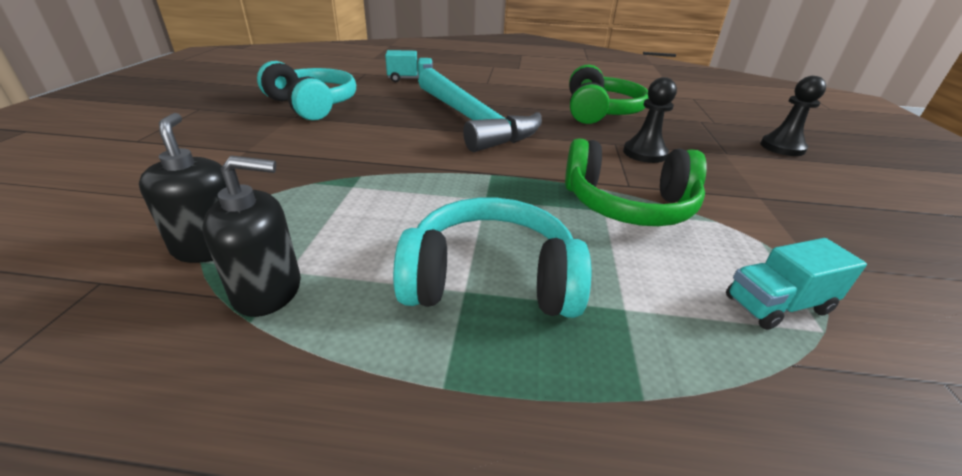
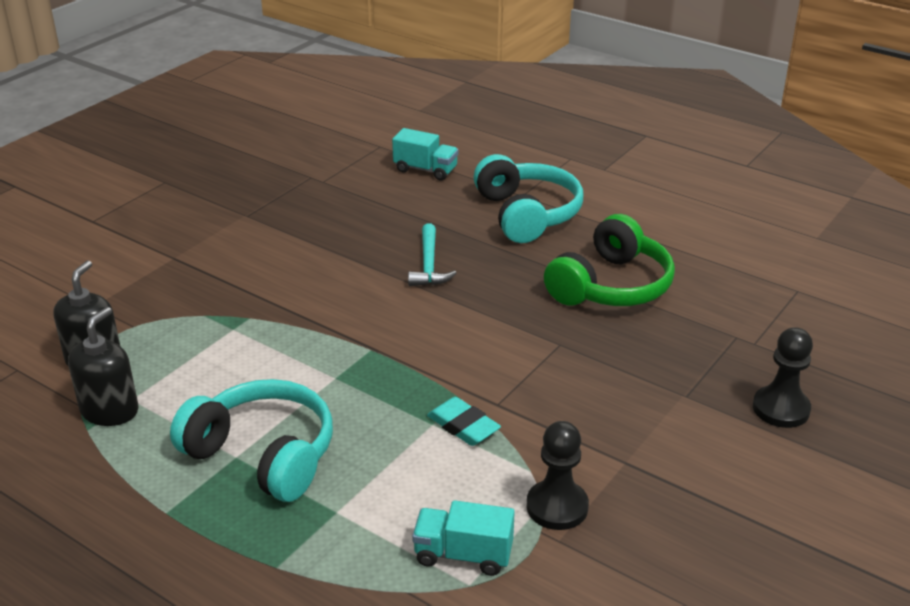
camera: 30 degrees right, 0 degrees up
(268, 291) = (110, 411): black soap dispenser -> black soap dispenser turned 90 degrees counterclockwise
(312, 105) = (277, 199): turquoise headphones -> turquoise headphones (527, 214)
(471, 120) = (429, 265): turquoise hammer -> turquoise hammer, size x0.43
(628, 205) = (463, 426): green headphones -> turquoise eraser
(644, 153) = (575, 368): black pawn -> black pawn (557, 507)

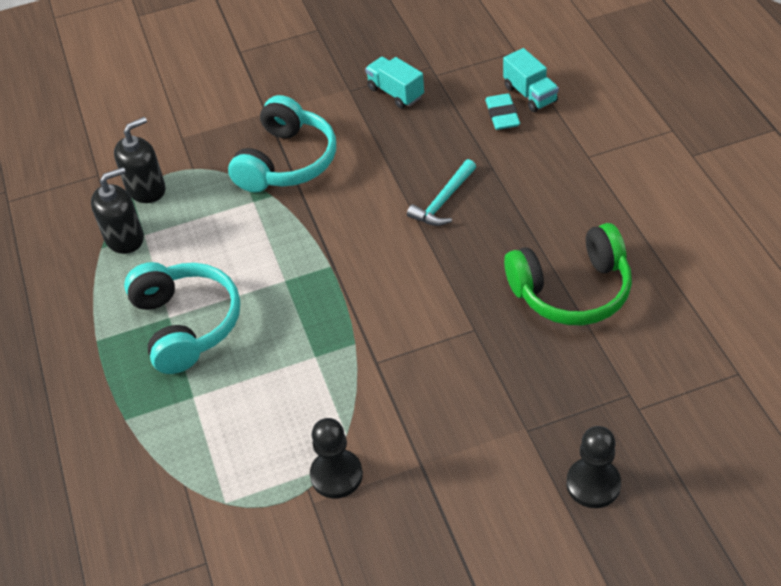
camera: 40 degrees right, 15 degrees up
(463, 426) = (334, 370): turquoise eraser -> turquoise eraser (502, 115)
(463, 555) = (241, 477): turquoise truck -> turquoise truck (395, 93)
(527, 214) = (572, 180): turquoise headphones -> turquoise headphones (287, 162)

